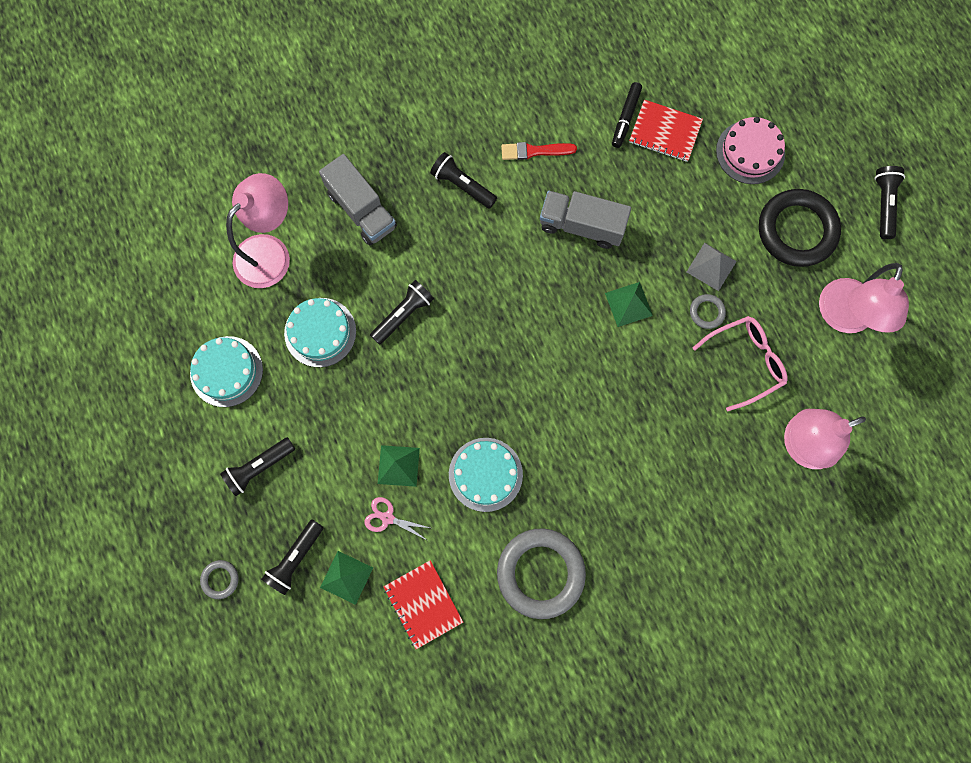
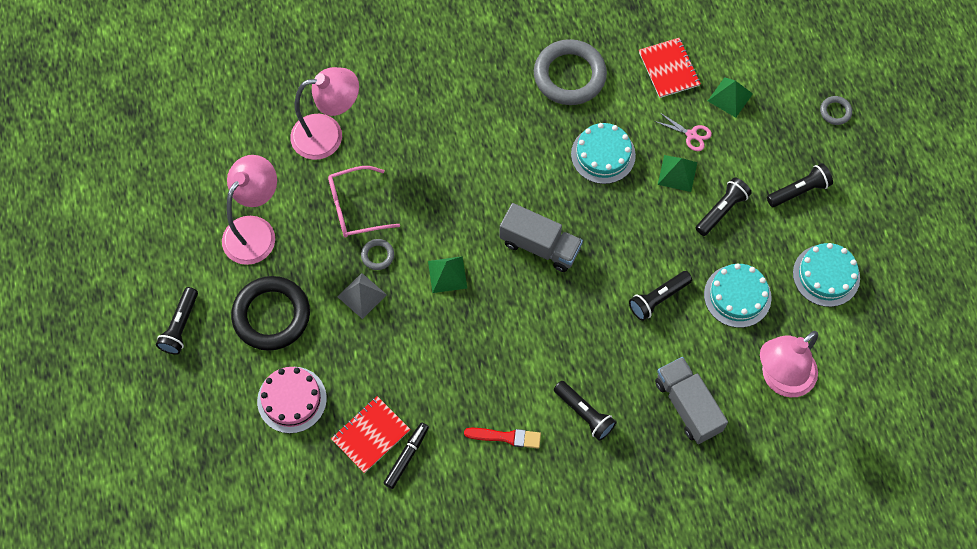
camera: 170 degrees left, 10 degrees down
(295, 558) = (771, 117): black flashlight -> black flashlight (721, 210)
(581, 226) = (475, 354): grey truck -> grey truck (540, 246)
(665, 132) = (370, 435): red notebook -> red notebook turned 75 degrees counterclockwise

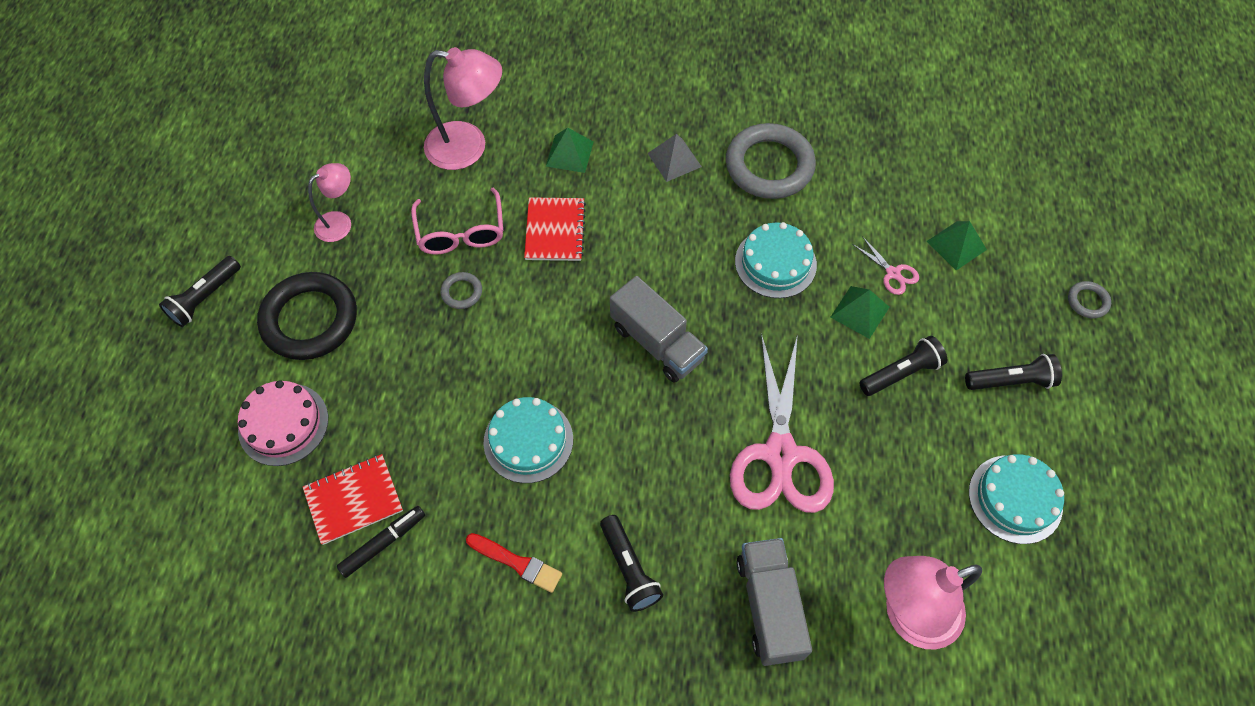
camera: 20 degrees right, 5 degrees down
(255, 230) = (340, 222): pink lamp -> pink lamp, size x0.58
(355, 208) = (461, 232): pink glasses -> pink glasses turned 105 degrees counterclockwise
(362, 295) = (422, 331): grey pyramid -> grey pyramid (674, 160)
(447, 274) = (532, 339): green pyramid -> green pyramid (569, 153)
(658, 299) = (780, 454): black flashlight -> pink scissors
(669, 69) = (891, 192): red notebook -> red notebook (555, 230)
(737, 296) = (886, 485): turquoise cake -> turquoise cake (528, 440)

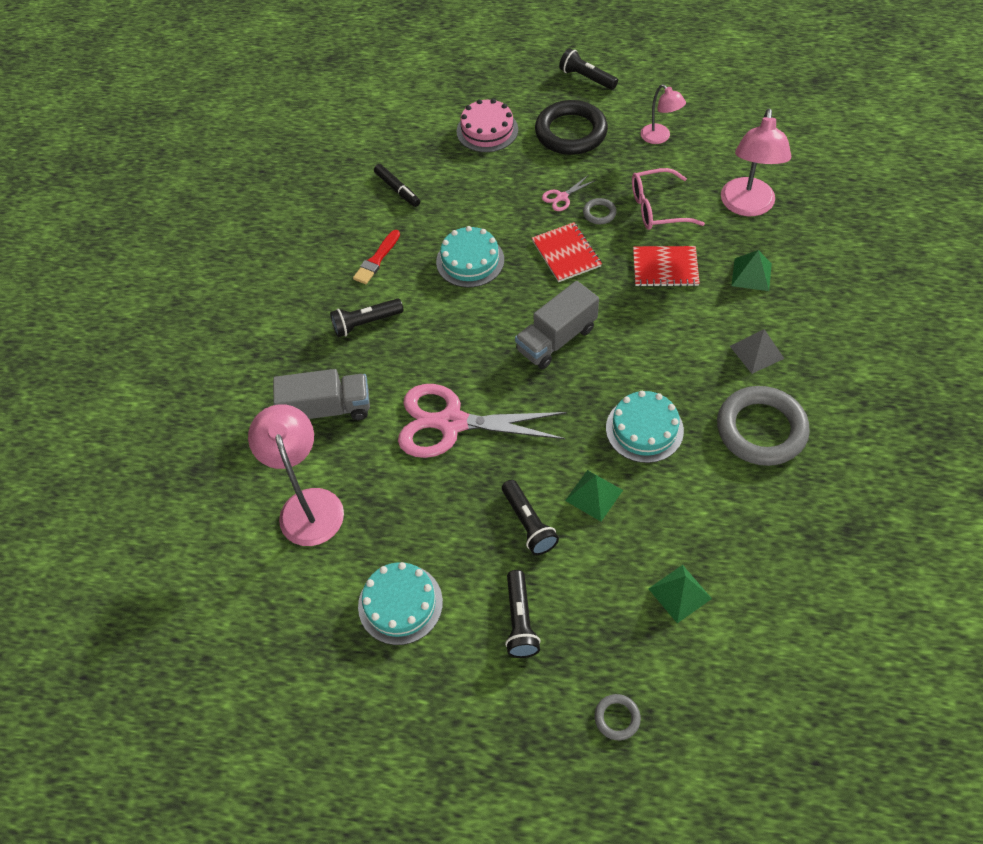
camera: 95 degrees right, 5 degrees down
(353, 500) = (429, 171): red notebook -> red notebook (566, 253)
(893, 273) = (640, 529): pink scissors -> pink scissors (562, 197)

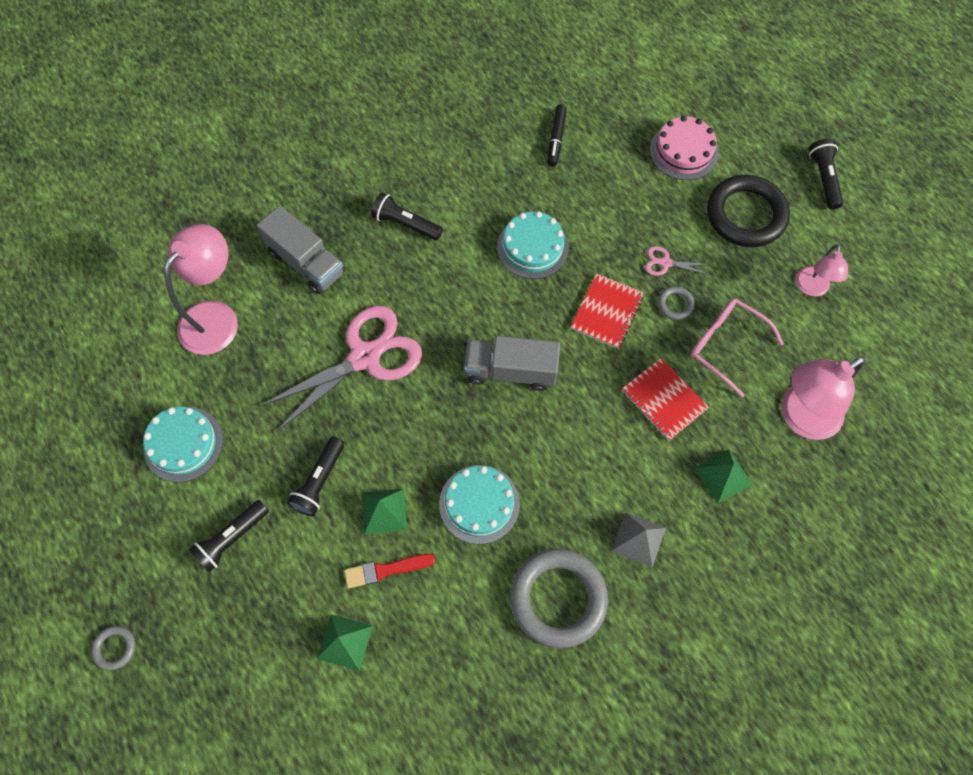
camera: 45 degrees right, 10 degrees up
(377, 259) = (472, 182): red brush -> red brush (386, 570)
(451, 423) = (365, 357): pink scissors -> pink scissors turned 90 degrees clockwise
(617, 718) = (202, 670): grey ring -> grey ring (115, 648)

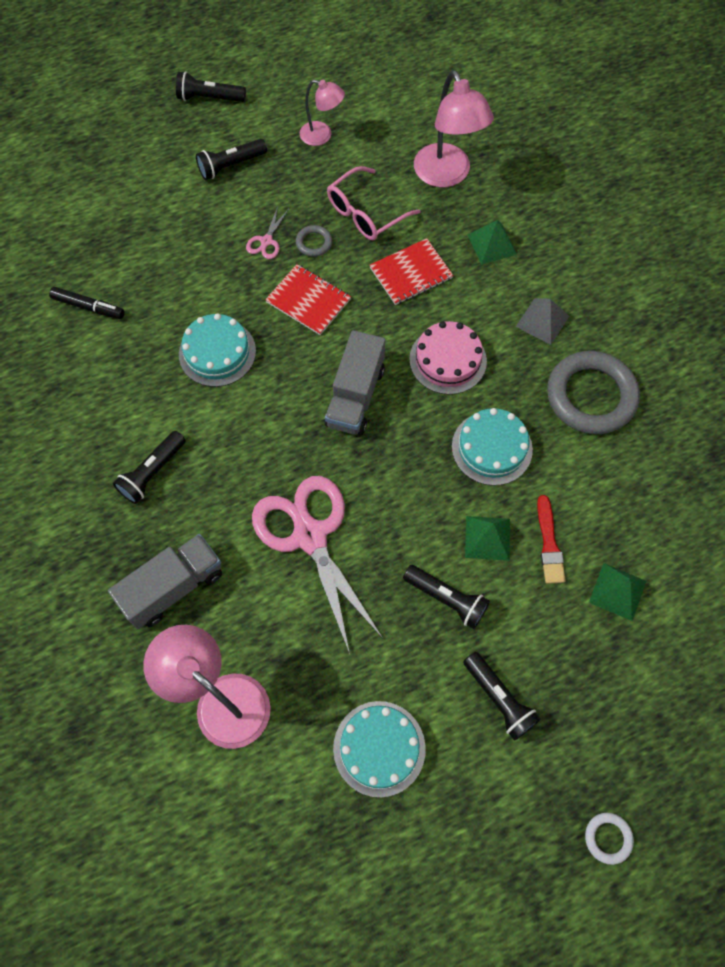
camera: 80 degrees left, 0 degrees up
(115, 648) = (608, 838): grey ring -> white ring
(683, 151) = (142, 198): pink cake -> pink cake (448, 360)
(746, 215) = (231, 166): black ring -> black flashlight

